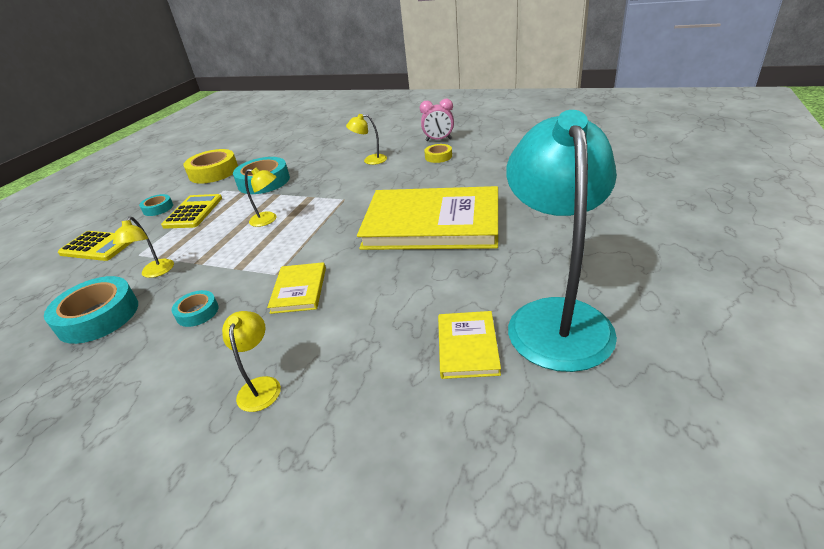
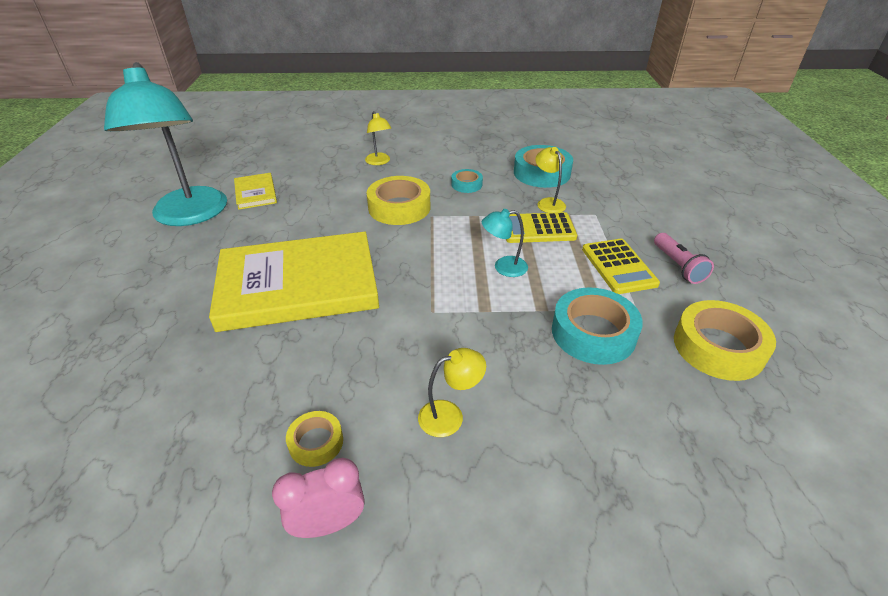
camera: 155 degrees right, 5 degrees up
(98, 246) = (654, 215): yellow calculator -> yellow calculator (538, 229)
(158, 208) = (678, 266): turquoise tape -> pink flashlight
(268, 220) = (503, 267): yellow lamp -> turquoise lamp
(299, 290) = (399, 207): yellow book -> yellow tape

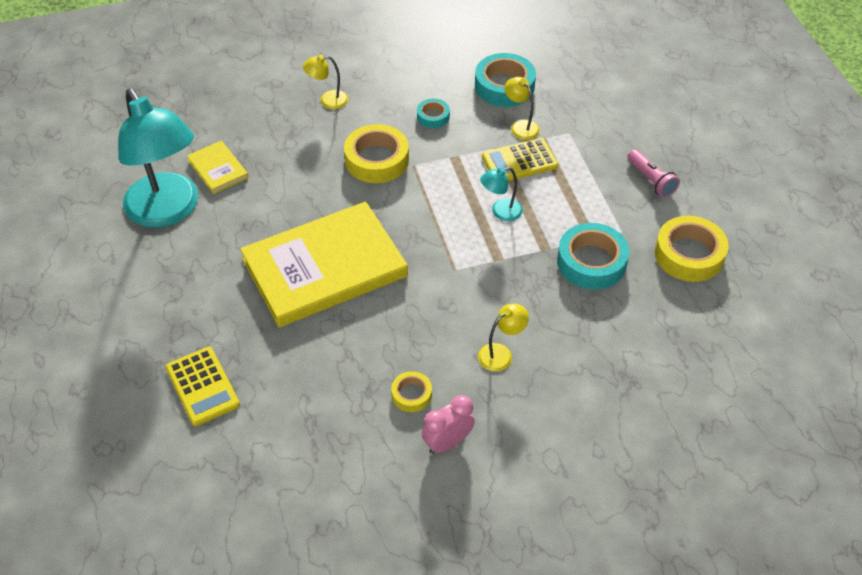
camera: 15 degrees left, 10 degrees up
(379, 162) = (328, 100): yellow lamp -> yellow lamp turned 120 degrees clockwise
(618, 266) = (600, 191): yellow calculator -> yellow calculator (202, 386)

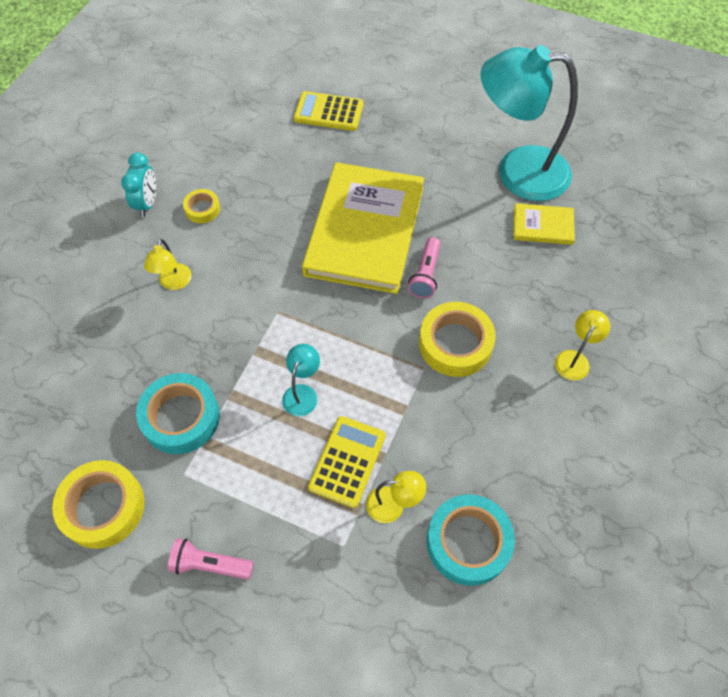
camera: 130 degrees right, 10 degrees up
(332, 207) = (426, 275): none -> pink flashlight
(433, 117) = (476, 433): turquoise tape -> none
(447, 443) = (147, 203): pink clock -> turquoise clock

